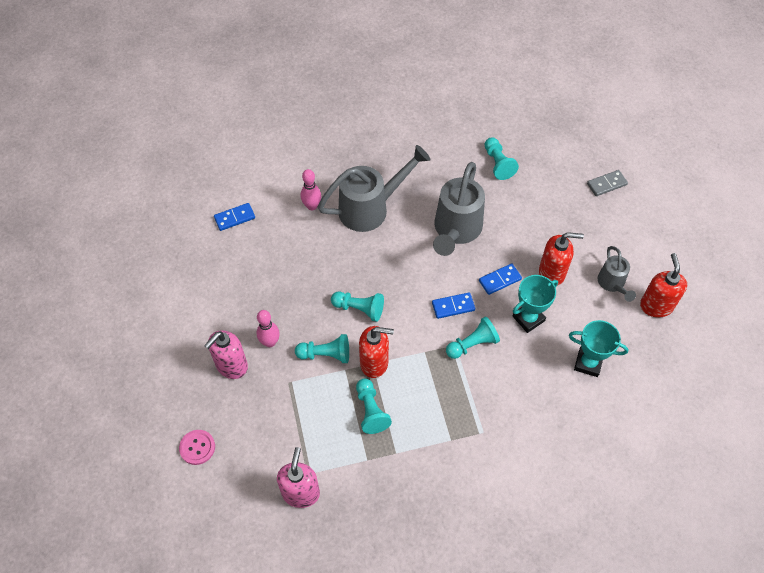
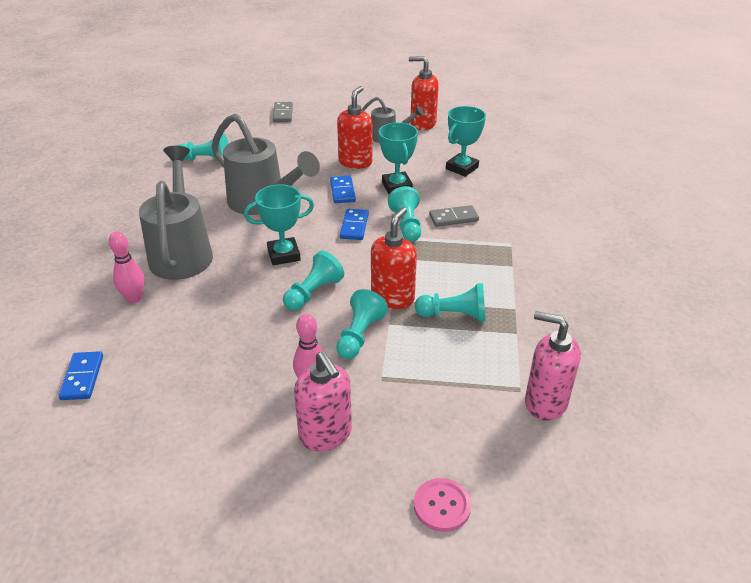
camera: 70 degrees left, 20 degrees down
(395, 272) = (284, 255): none -> turquoise trophy
(500, 377) = (453, 218): none -> grey domino

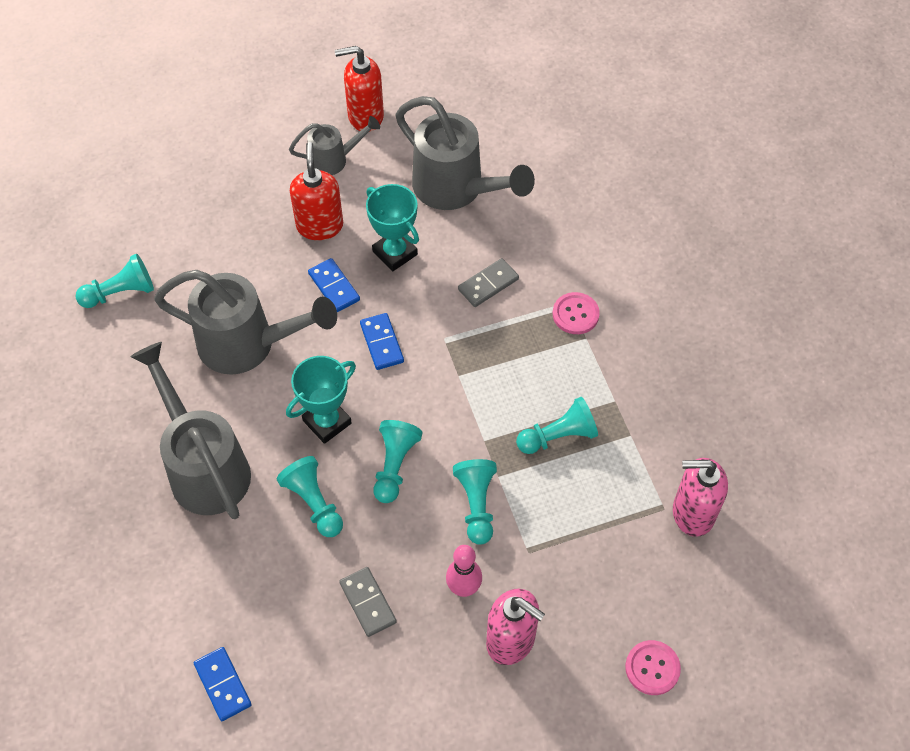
camera: 25 degrees left, 20 degrees up
(134, 298) = (198, 557): pink bowling pin -> none
(283, 114) = (165, 160): grey domino -> grey domino (368, 602)
(392, 298) = (483, 438): red soap dispenser -> none
(406, 225) = (441, 317): turquoise pawn -> turquoise pawn (314, 503)
(462, 168) = (456, 189): turquoise trophy -> grey watering can
(511, 251) = (575, 314): none -> pink button

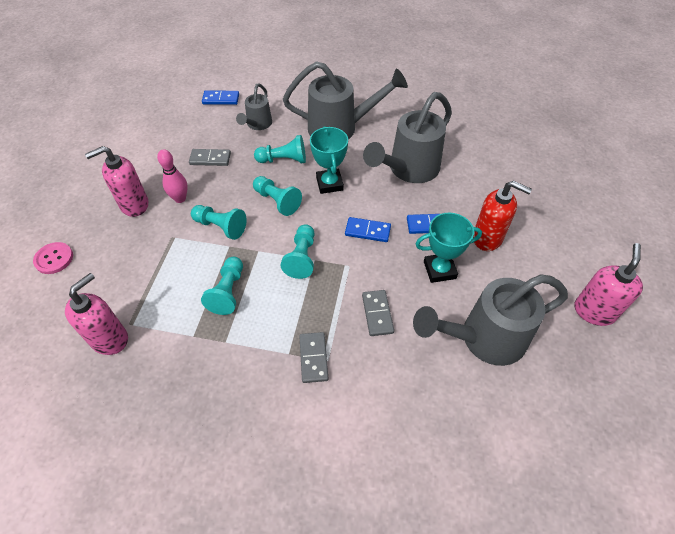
camera: 120 degrees right, 5 degrees down
(120, 292) = (481, 131): turquoise pawn -> turquoise pawn (301, 257)
(334, 160) = (551, 271): grey watering can -> grey watering can (257, 124)
(365, 116) = (594, 311): red soap dispenser -> pink soap dispenser
(575, 314) = (313, 358): pink button -> grey domino

